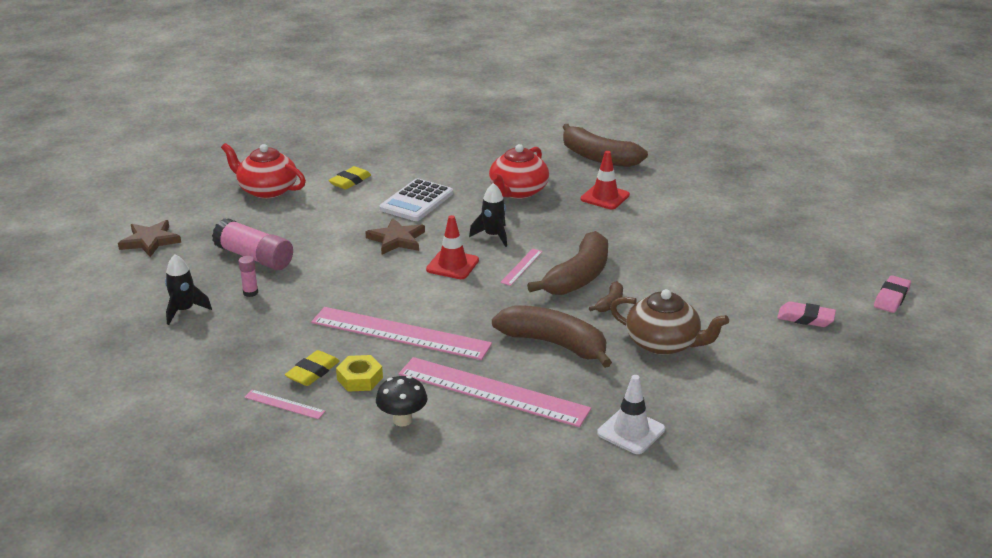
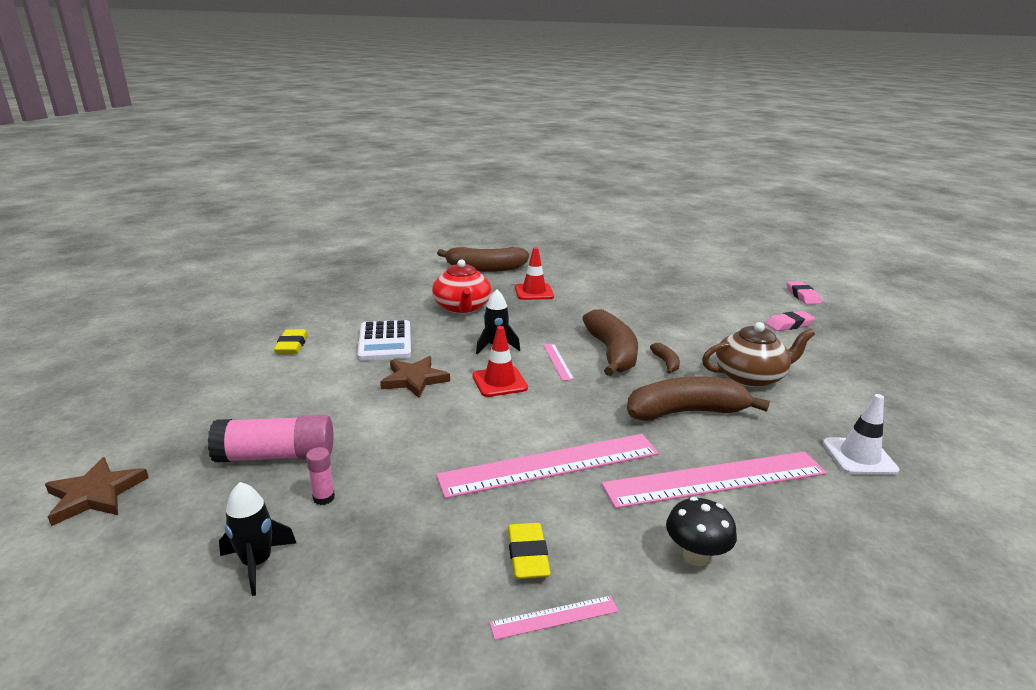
camera: 40 degrees left, 5 degrees down
(267, 190) = (203, 382): red teapot -> none
(360, 378) = (586, 534): yellow nut -> none

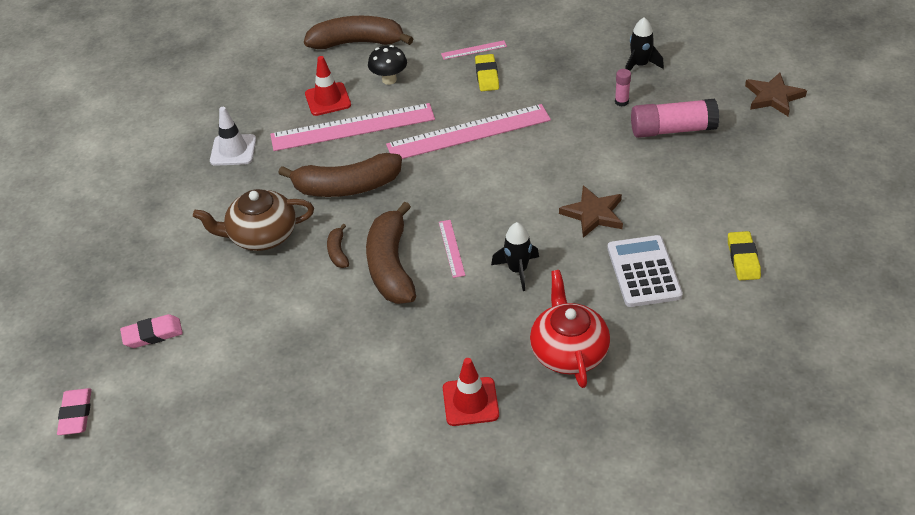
camera: 175 degrees left, 20 degrees up
(485, 268) = (550, 481): brown banana -> brown banana (357, 42)
(499, 382) = (511, 215): red traffic cone -> red traffic cone (328, 99)

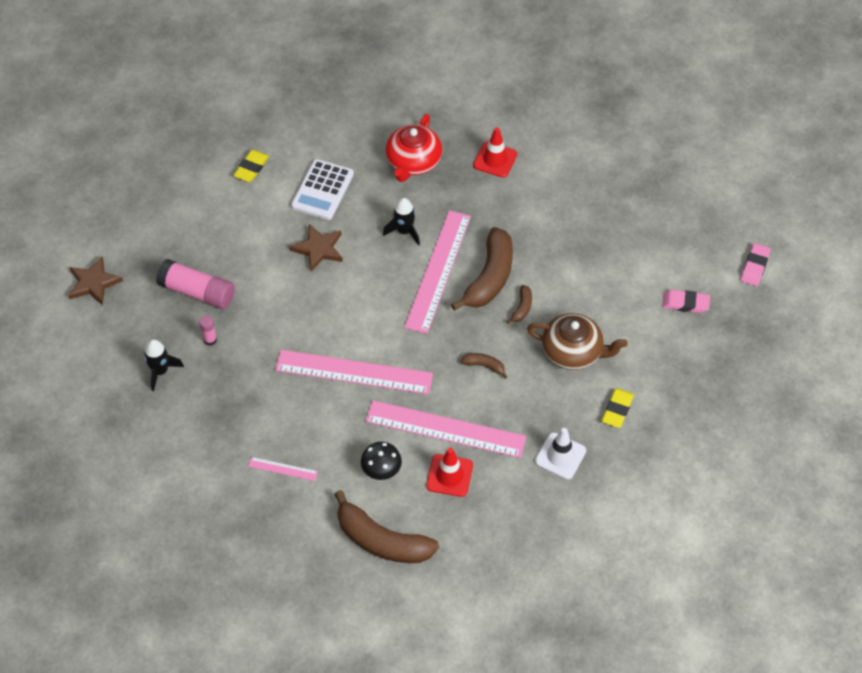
camera: 155 degrees left, 10 degrees up
(346, 187) = (484, 366): brown banana -> brown banana, size x0.45
(451, 248) = (438, 271): pink ruler -> pink ruler, size x2.33
(487, 76) = (294, 429): yellow eraser -> yellow eraser (617, 410)

